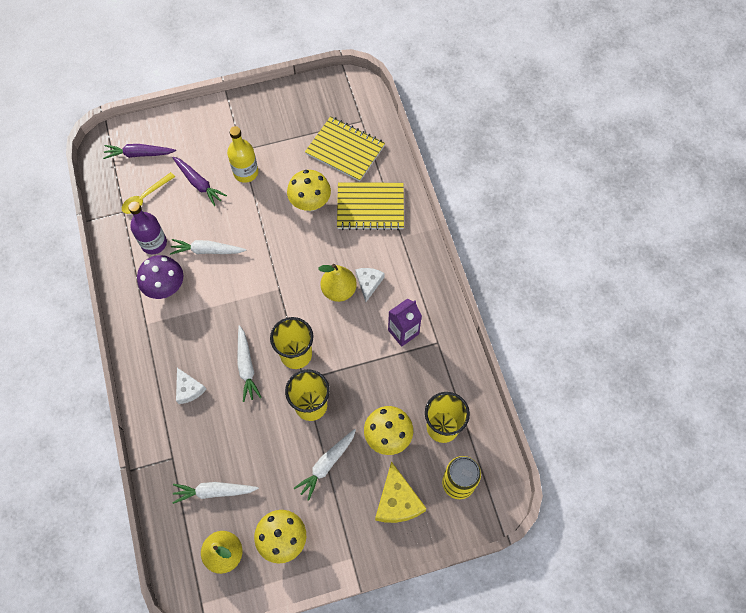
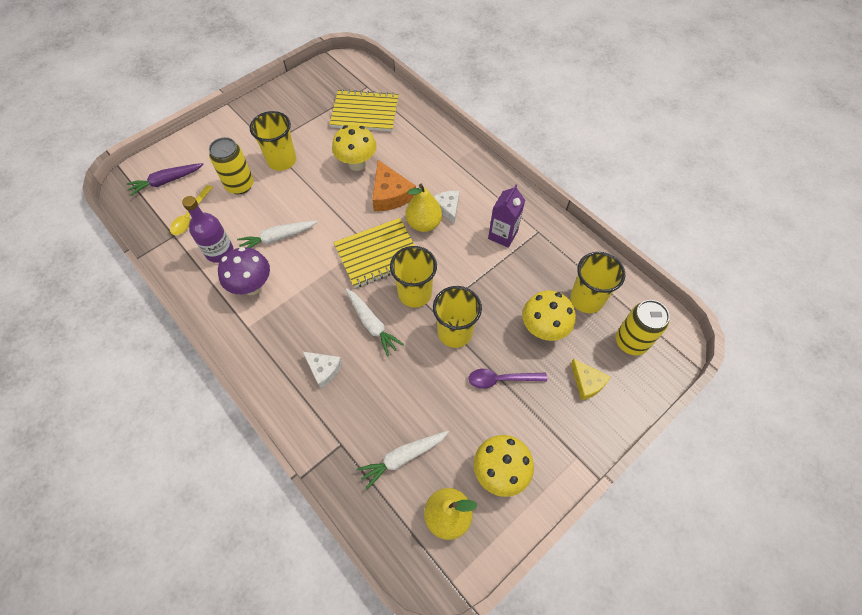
camera: 25 degrees left, 5 degrees down
(199, 183) = (240, 185): purple carrot -> yellow can
(246, 172) = (282, 160): yellow bottle -> yellow cup
(324, 248) = (390, 194): none -> orange cheese
(327, 464) = (501, 379): white carrot -> purple spoon
(370, 207) = (413, 148): yellow notebook -> yellow notebook (378, 254)
(397, 501) = (587, 382): yellow cheese -> yellow cheese, size x0.64

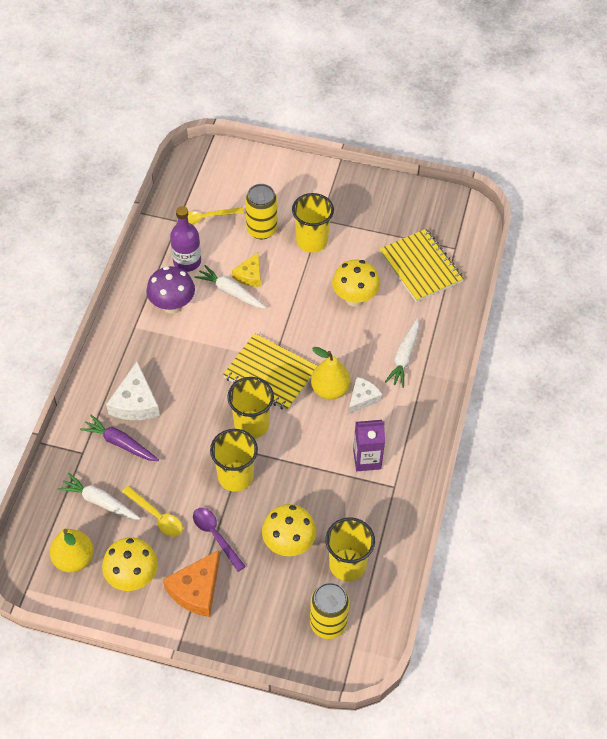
camera: 55 degrees right, 5 degrees down
(166, 181) = (224, 178): purple carrot -> purple carrot (120, 443)
(323, 369) = (135, 402): white cheese -> white cheese, size x1.56
(372, 324) = (199, 411): white carrot -> white carrot (404, 357)
(390, 194) = (341, 345): orange cheese -> orange cheese (196, 589)
(451, 416) = (156, 516): none -> yellow spoon
(587, 382) = (259, 605): yellow cheese -> yellow cheese (249, 275)

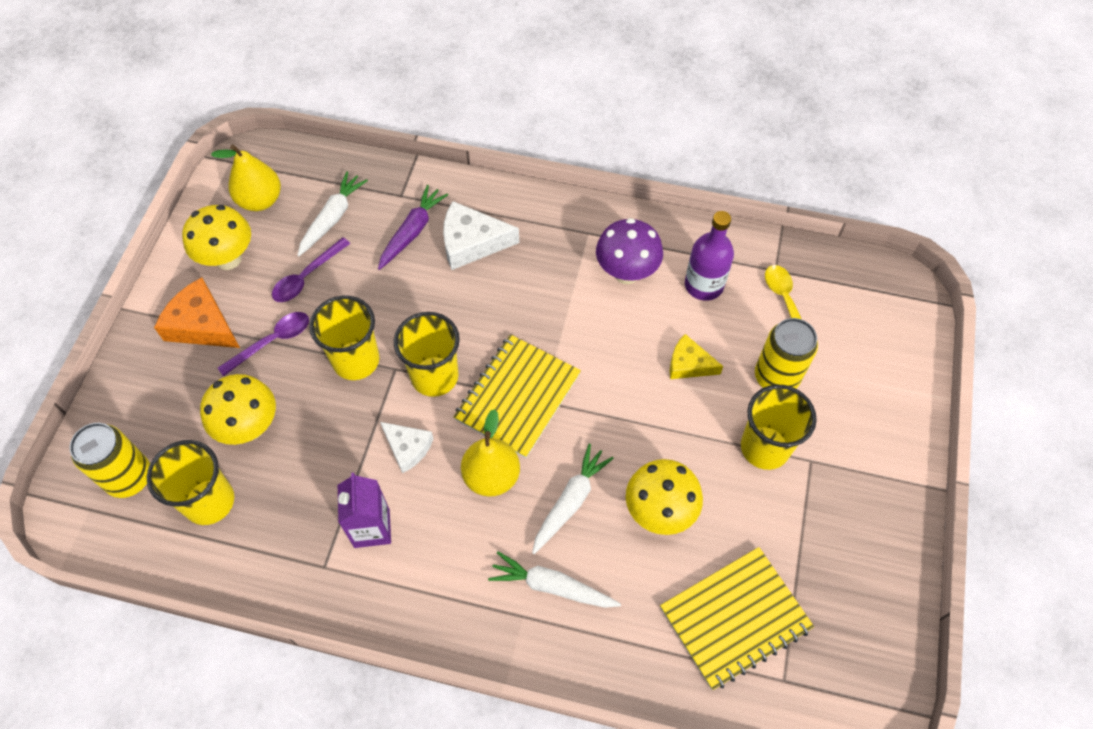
camera: 90 degrees right, 5 degrees up
(156, 516) = (307, 277): yellow spoon -> purple spoon
(230, 292) = (656, 341): white carrot -> white carrot (570, 501)
(363, 398) = (476, 523): white cheese -> white cheese (407, 448)

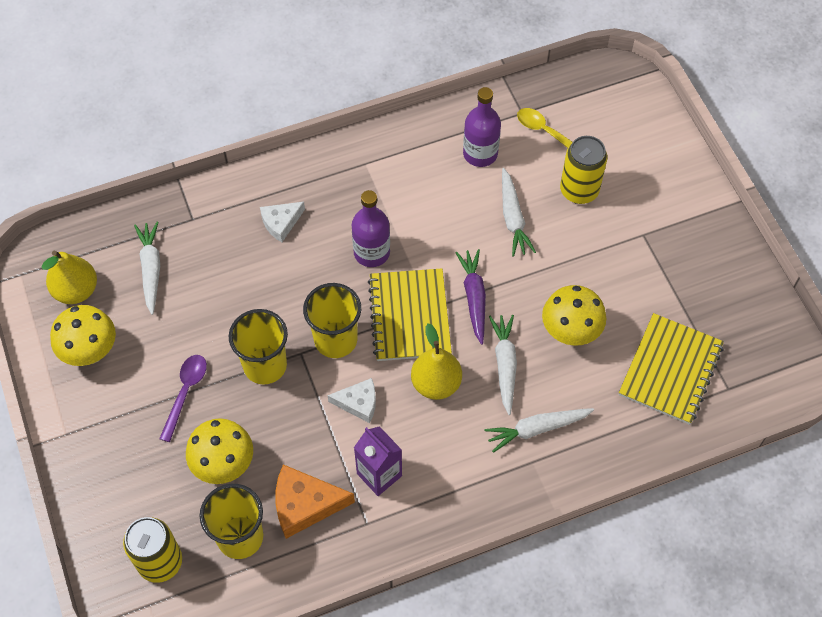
camera: 35 degrees left, 0 degrees up
(202, 324) = (115, 415): orange cheese -> orange cheese (305, 504)
(307, 277) = (170, 327): purple spoon -> none
(412, 232) = (226, 242): purple carrot -> purple carrot (474, 298)
(471, 242) = (281, 223): white cheese -> white cheese, size x0.64
(530, 317) = (371, 252): none -> purple bottle
(626, 273) = (417, 177): purple mushroom -> none
(689, 364) = (513, 218): yellow cheese -> white carrot
(765, 447) = (607, 244): yellow cup -> none

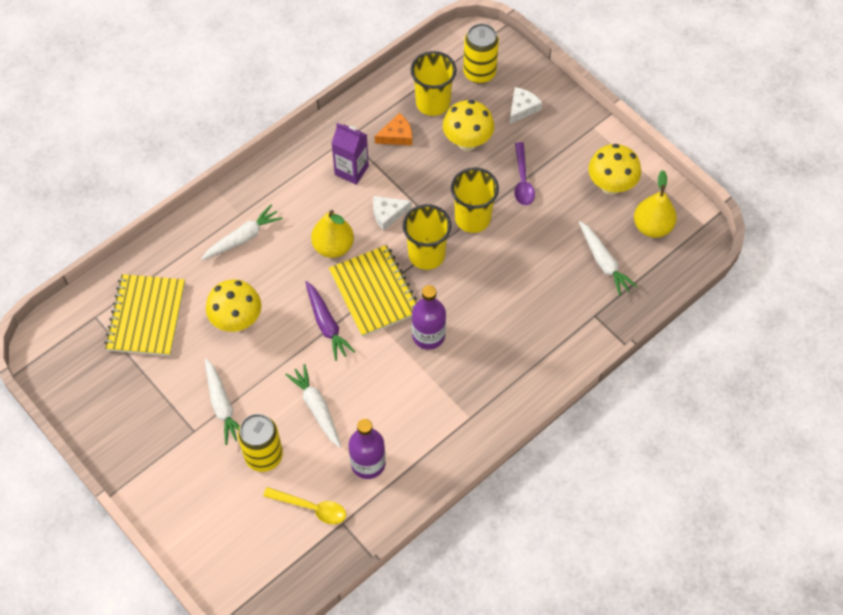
camera: 160 degrees right, 0 degrees up
(281, 223) = (518, 336): white cheese -> white cheese (522, 108)
(305, 504) = (397, 135): orange cheese -> orange cheese, size x0.64
(505, 365) = (283, 278): white carrot -> white carrot (222, 405)

